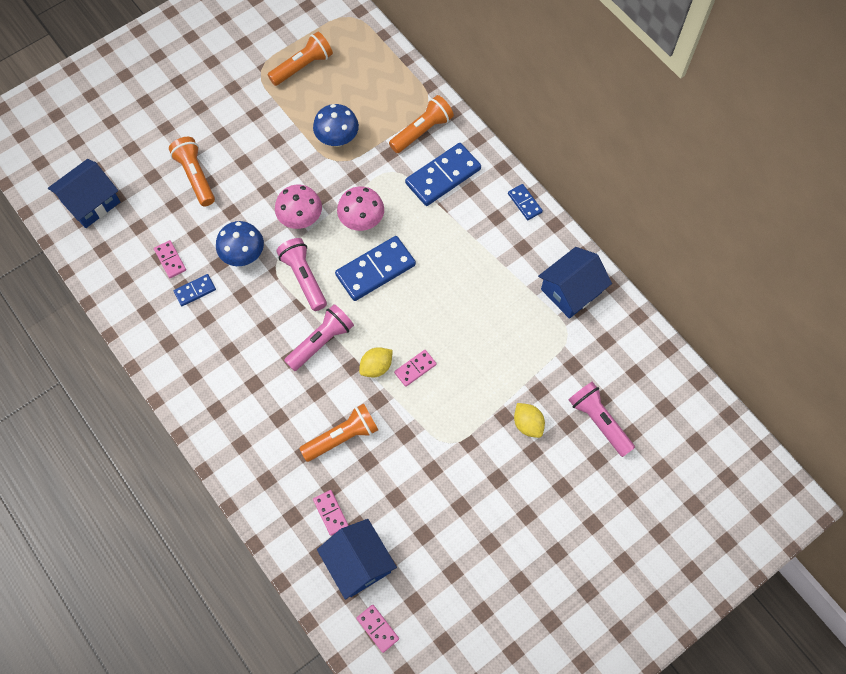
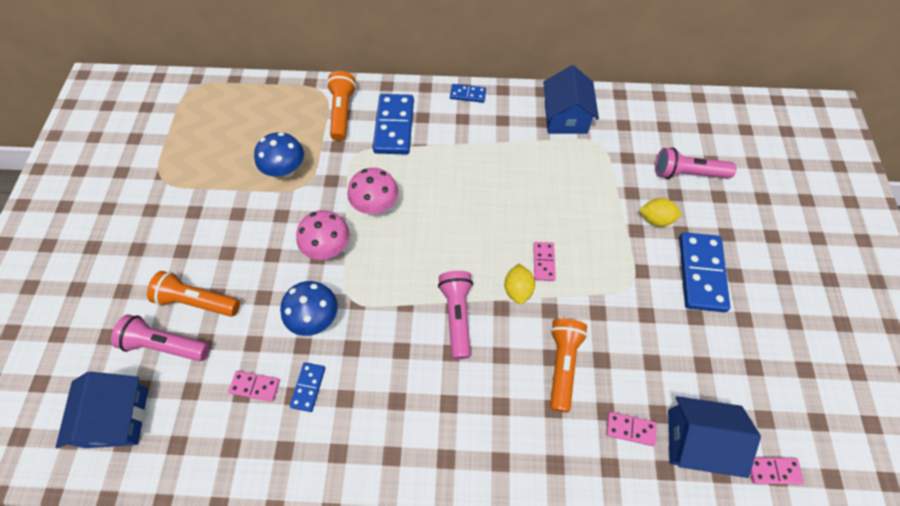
camera: 50 degrees left, 5 degrees down
(302, 66) = (194, 147): orange flashlight -> none
(304, 278) = (384, 285): pink flashlight -> pink flashlight (165, 345)
(375, 270) = (429, 227): blue domino -> blue domino (701, 273)

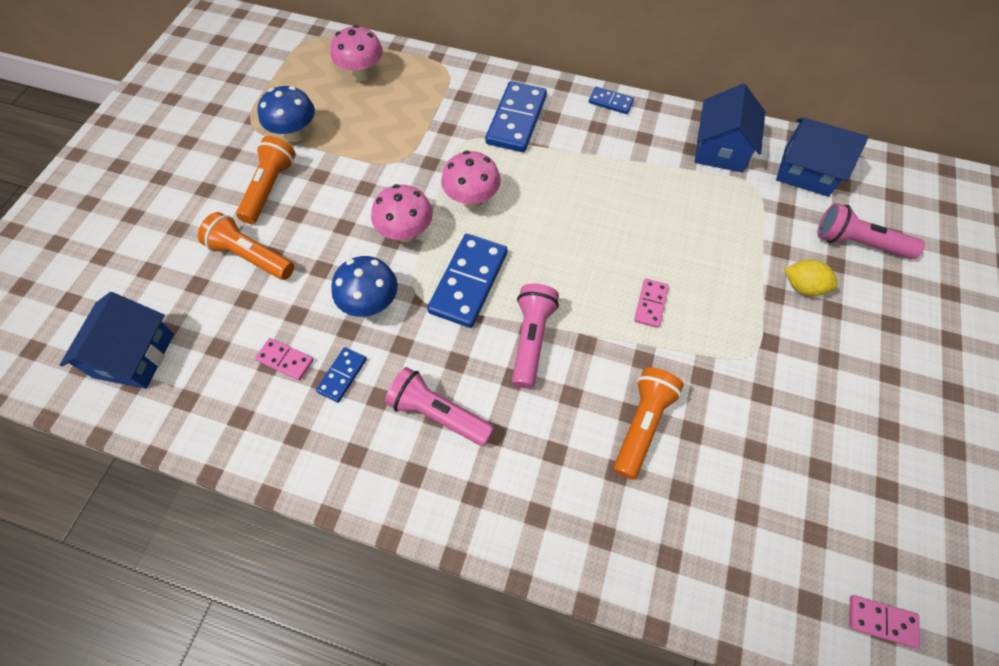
camera: 15 degrees right, 0 degrees up
(165, 345) = (205, 294): pink flashlight -> pink flashlight (438, 414)
(249, 112) = (362, 74): none -> pink mushroom
(286, 170) = (383, 142): blue mushroom -> blue mushroom (295, 134)
(342, 112) = (462, 94): orange flashlight -> orange flashlight (269, 188)
(518, 289) = (611, 327): yellow lemon -> none
(630, 429) = (706, 520): pink domino -> none
(696, 440) = (788, 557): blue house -> blue house (806, 171)
(701, 273) = (846, 362): blue domino -> blue domino (469, 282)

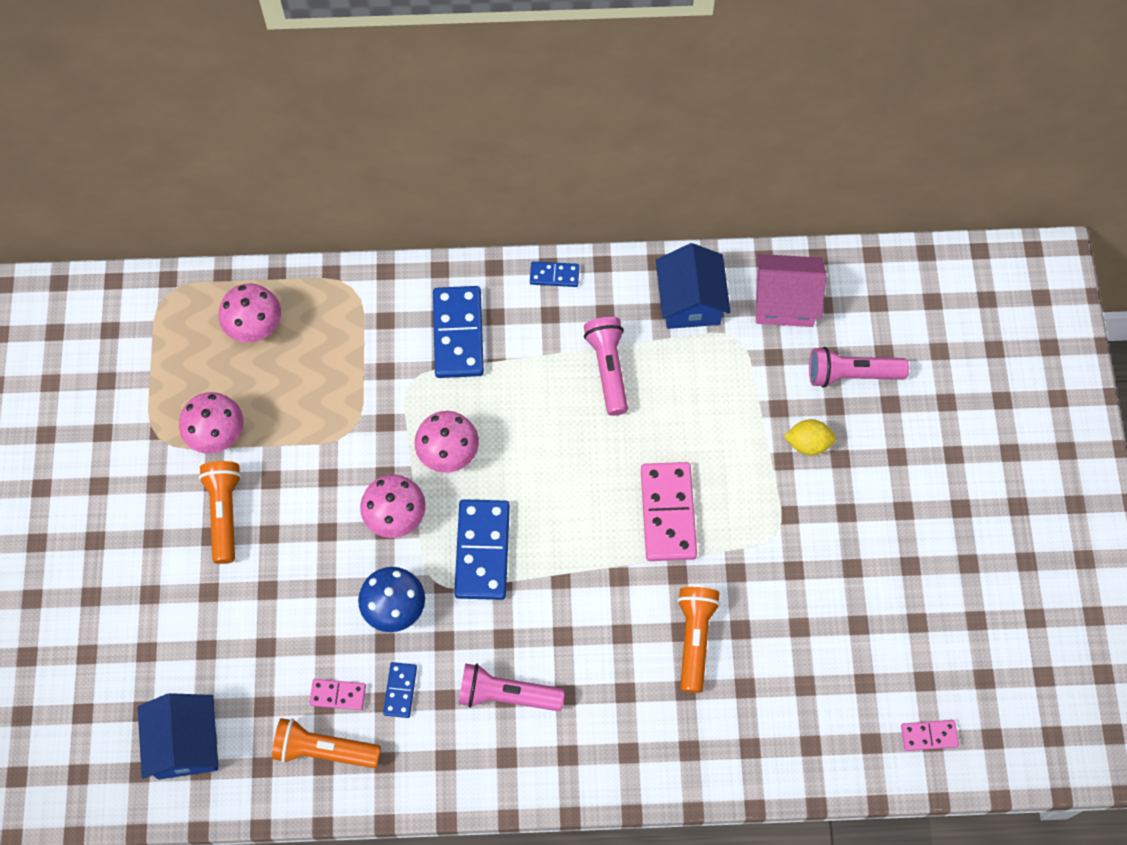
camera: 20 degrees left, 5 degrees up
(251, 257) = (246, 600): orange flashlight -> orange flashlight (323, 750)
(295, 134) = (217, 435): blue mushroom -> pink mushroom
(531, 339) = (566, 590): pink flashlight -> pink flashlight (608, 369)
(651, 304) = (668, 513): pink domino -> pink domino, size x1.95
(806, 171) = (784, 301): blue house -> pink house

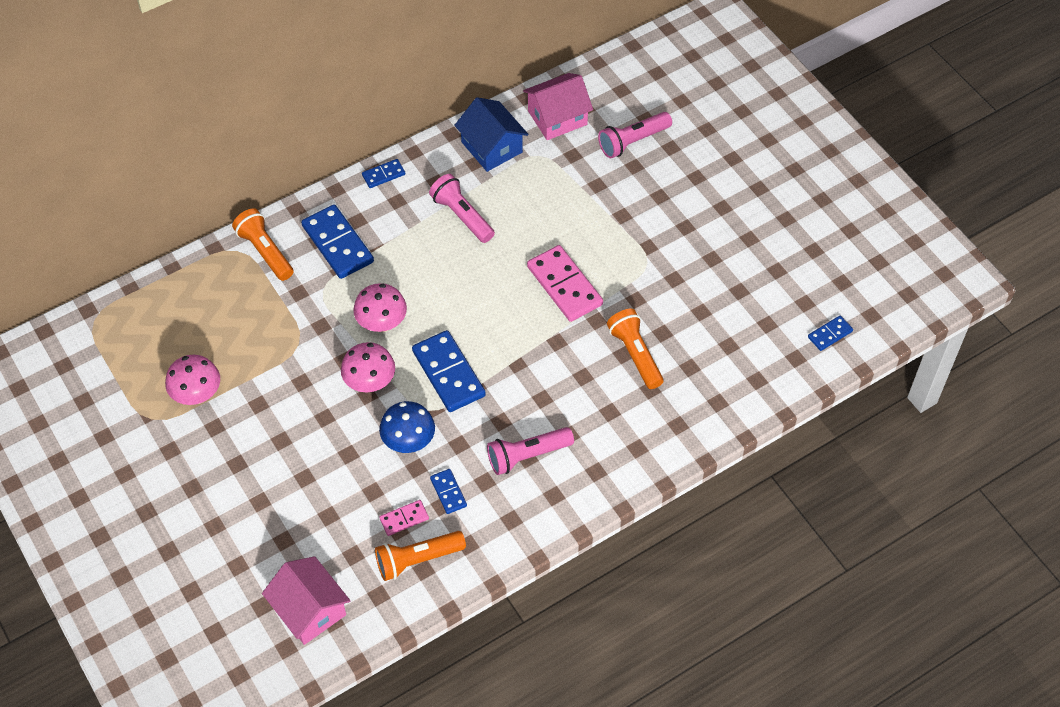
camera: 30 degrees left, 10 degrees down
(186, 743) = (309, 610): blue house -> pink house
(224, 513) = (237, 443): orange flashlight -> orange flashlight (265, 252)
(255, 327) = (179, 310): pink mushroom -> none
(808, 443) = (631, 197): yellow lemon -> none
(929, 735) = (830, 334): pink domino -> blue domino

